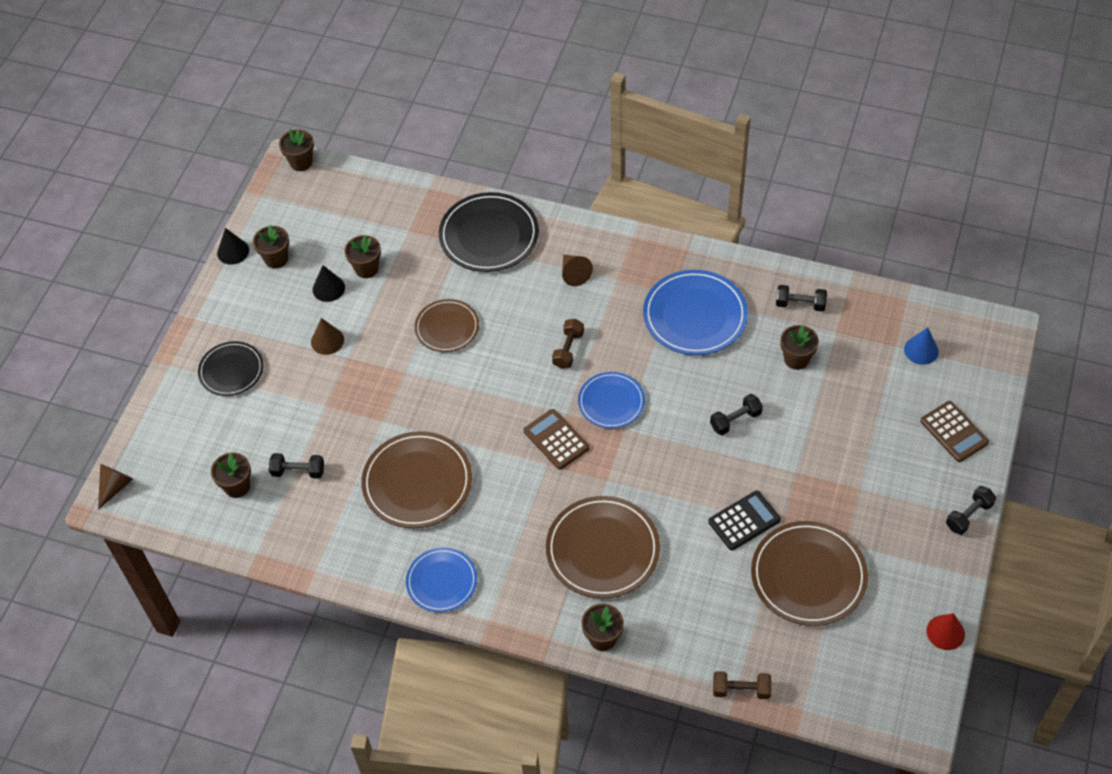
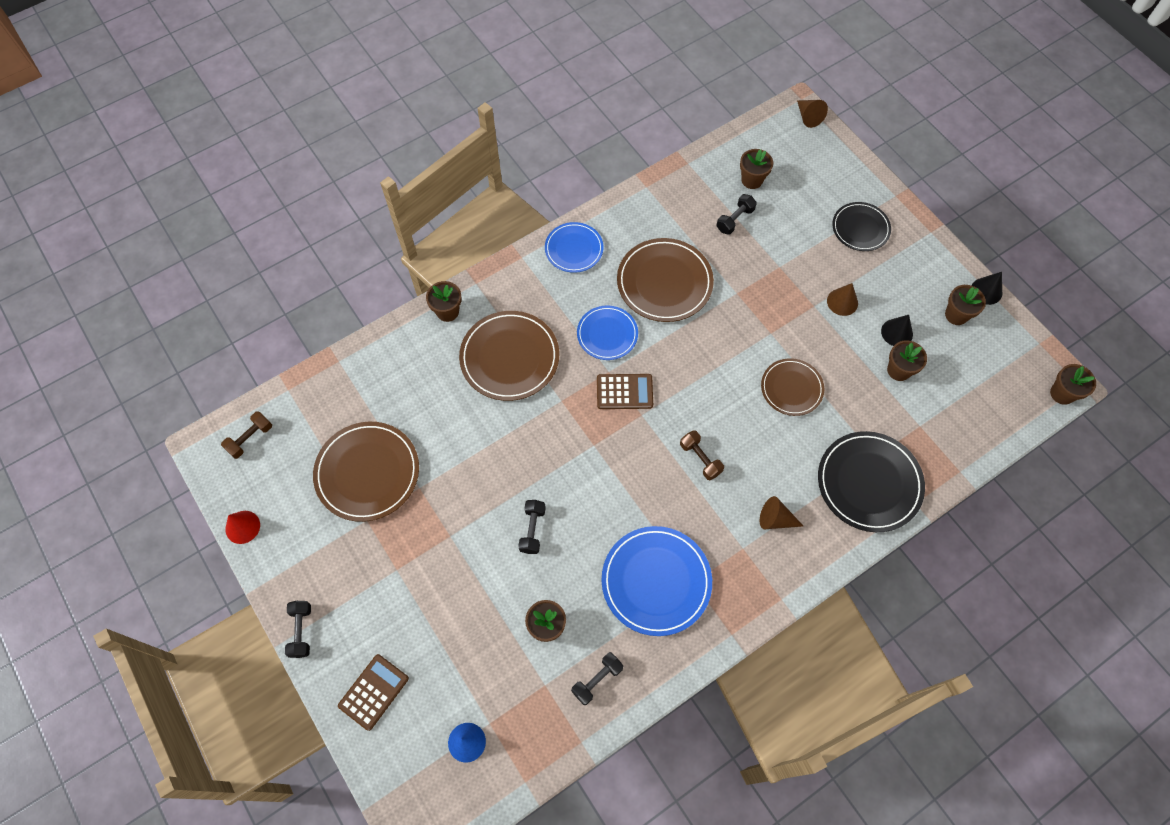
camera: 125 degrees right, 10 degrees up
(611, 402) = (625, 453): blue plate -> blue plate (607, 334)
(741, 690) = (335, 364): brown dumbbell -> brown dumbbell (250, 438)
(744, 521) = (446, 465): black calculator -> none
(954, 432) = (373, 692): brown calculator -> brown calculator turned 120 degrees clockwise

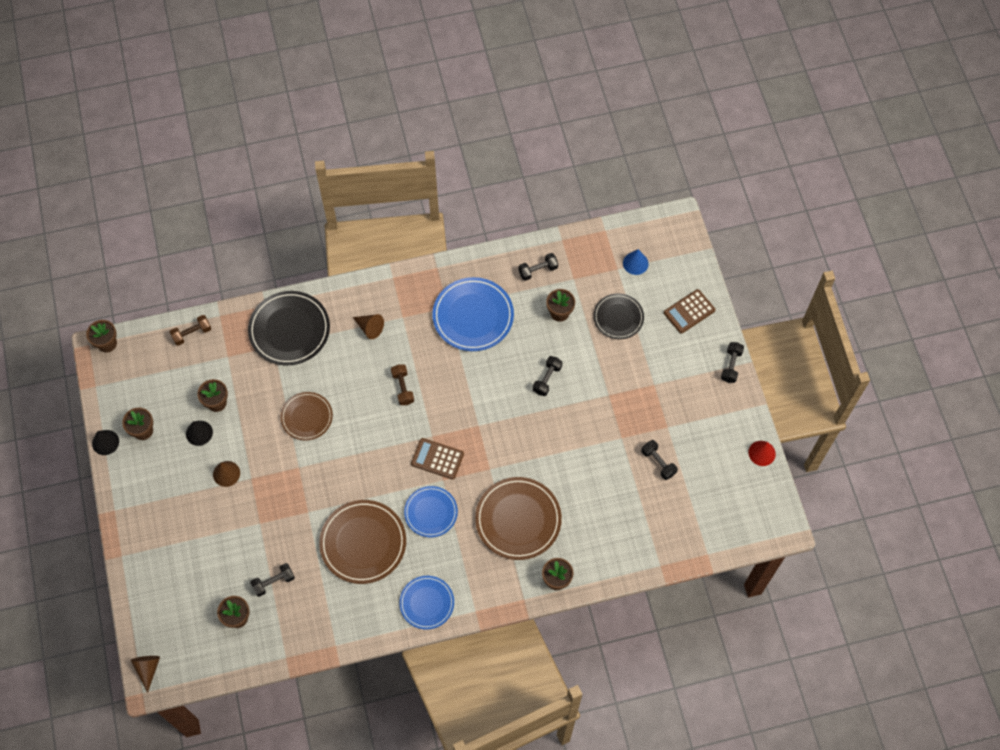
camera: 160 degrees left, 0 degrees up
(250, 438) = (745, 522): brown dumbbell -> brown dumbbell (192, 333)
(367, 472) = (658, 462): brown plate -> black dumbbell
(860, 228) = (171, 535): black plate -> black plate (618, 317)

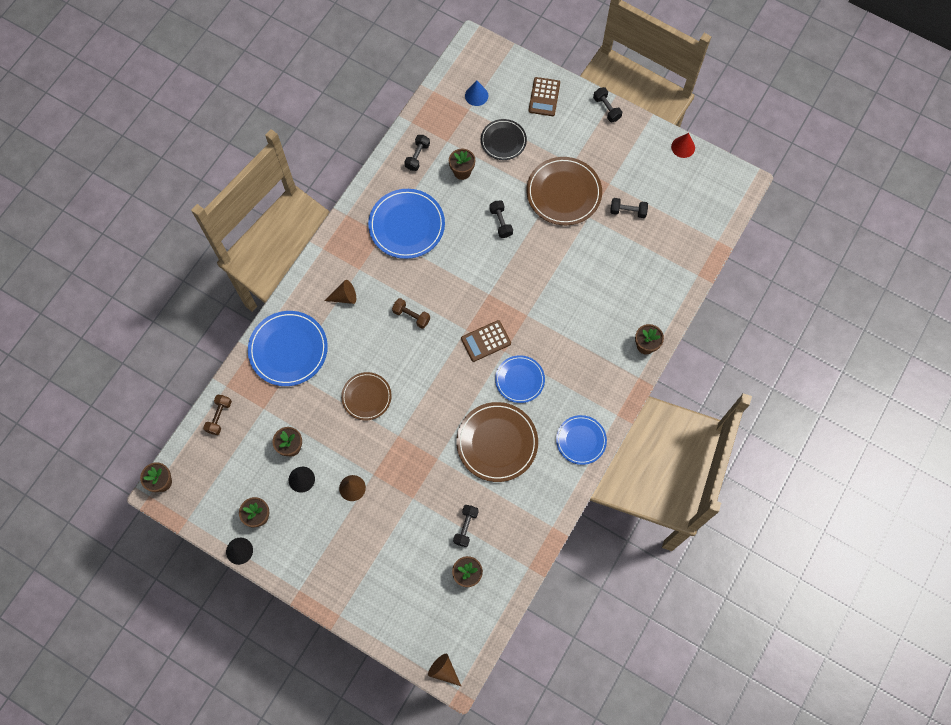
camera: 45 degrees left, 5 degrees up
(289, 330) = (288, 349): black plate -> blue plate
(518, 519) = (580, 330): brown plate -> brown plate (563, 193)

